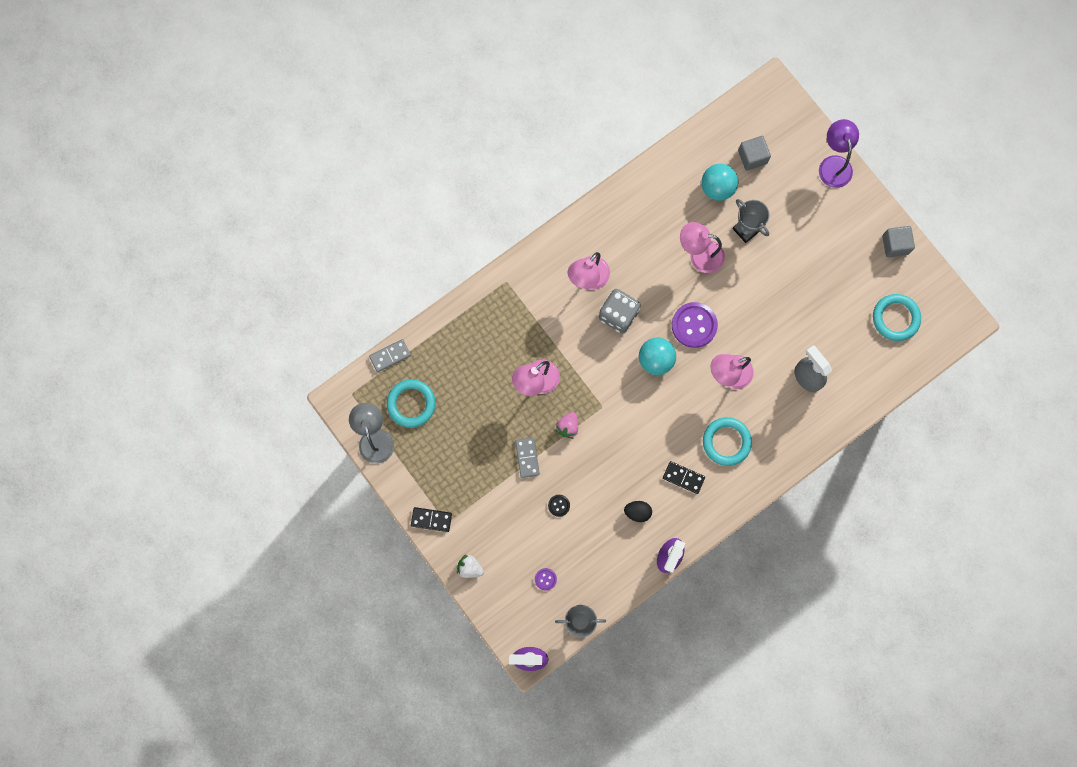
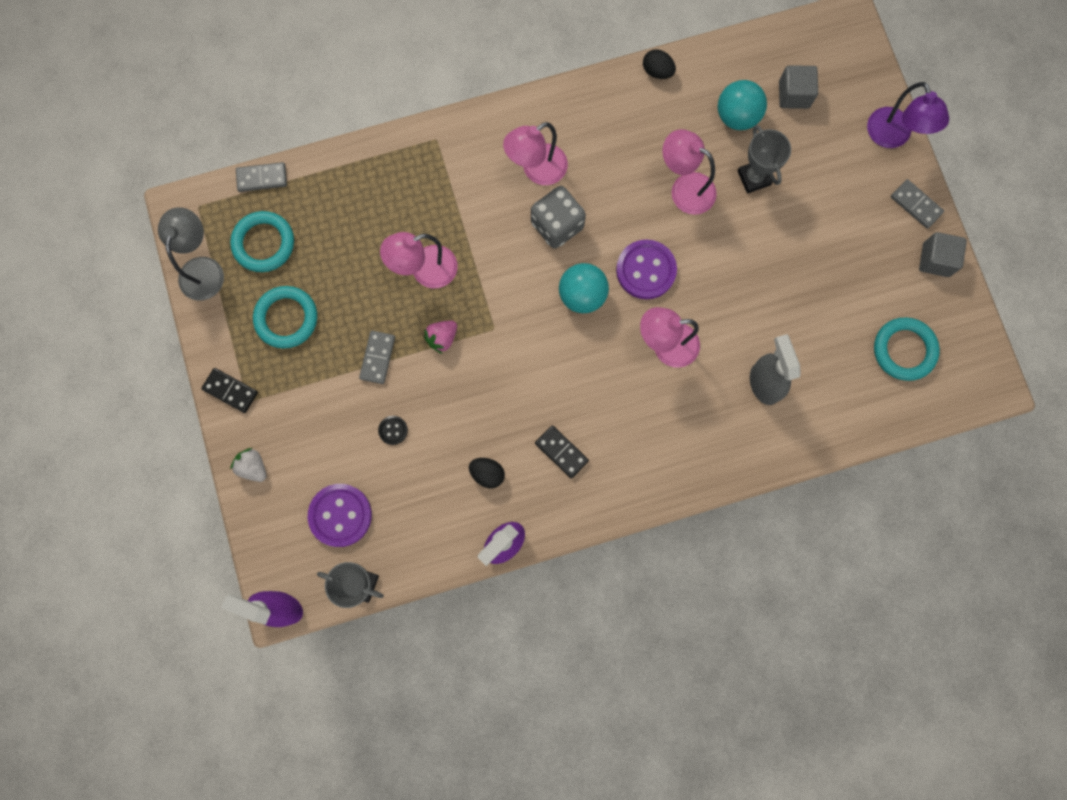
camera: 20 degrees right, 0 degrees up
(545, 579) = (340, 515): purple button -> purple button, size x2.12
(647, 174) = (657, 71): none -> black egg
(726, 442) = (632, 427): turquoise ring -> turquoise ring (286, 318)
(834, 164) = (892, 137): purple lamp -> purple lamp turned 150 degrees clockwise
(867, 209) = (916, 205): none -> grey domino

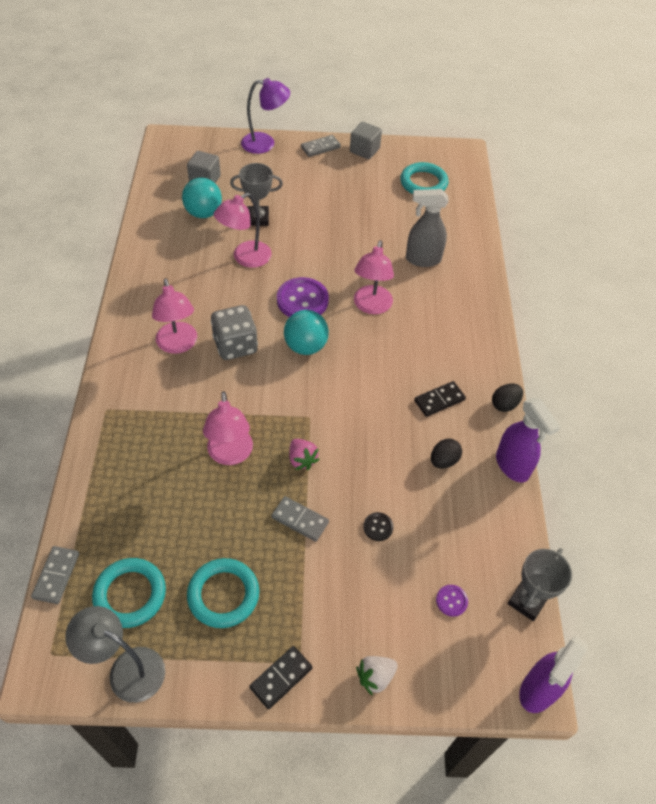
camera: 75 degrees left, 25 degrees down
(340, 515) = (451, 601): purple button -> purple button, size x0.47
(657, 71) = (138, 246): black egg -> black egg (504, 404)

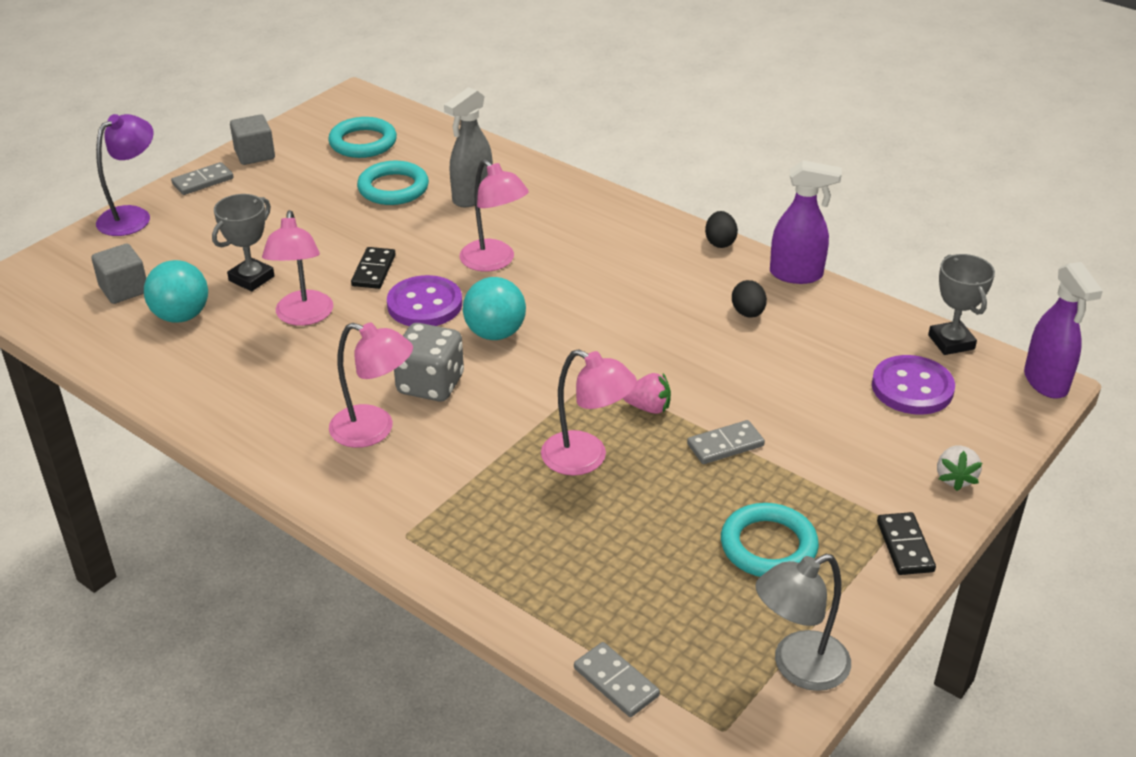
camera: 50 degrees left, 15 degrees down
(130, 594) = (701, 624): turquoise ring -> turquoise ring (393, 188)
(320, 147) = (203, 181): grey domino -> grey domino turned 45 degrees clockwise
(378, 527) = (785, 394): black button -> none
(439, 400) = (671, 279): black domino -> black domino (373, 270)
(451, 601) = (912, 388): purple button -> purple button, size x2.12

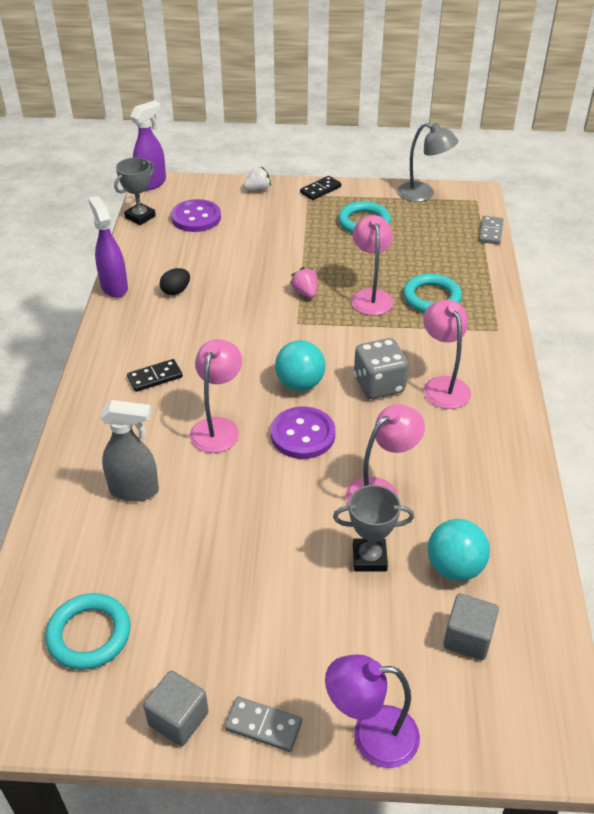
camera: 125 degrees left, 5 degrees up
(373, 270) = (289, 488): black domino -> black domino (155, 377)
(393, 188) = (159, 553): turquoise ring -> turquoise ring (431, 298)
(720, 242) = (99, 331): black egg -> none
(725, 445) = (307, 257): grey domino -> none

